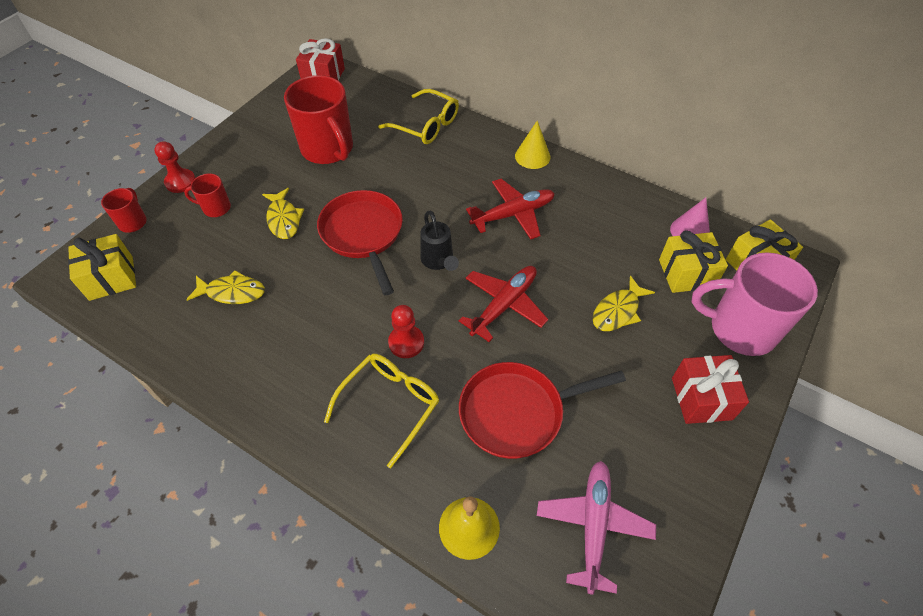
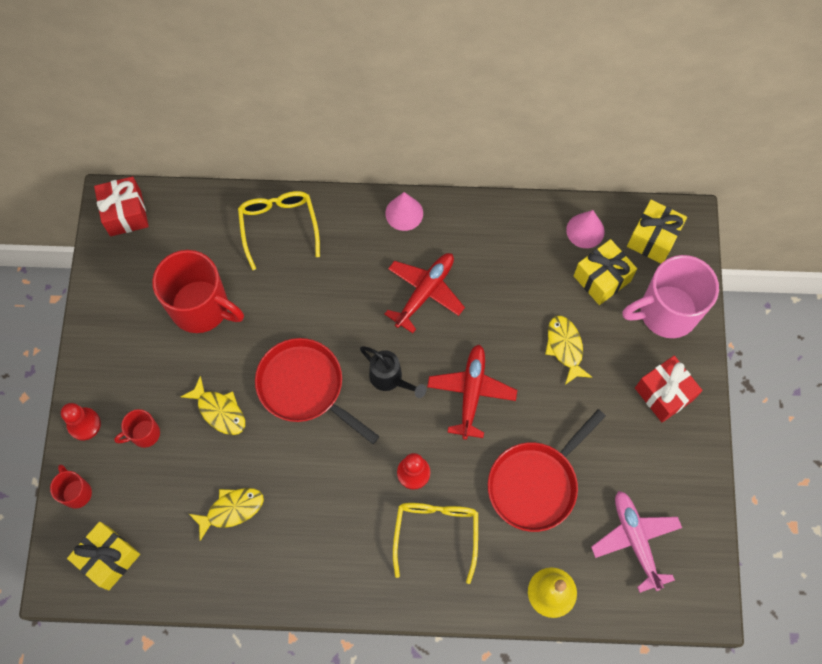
camera: 30 degrees left, 15 degrees up
(426, 125) = (279, 226): yellow glasses -> yellow glasses turned 105 degrees counterclockwise
(532, 156) = (404, 213): yellow cone -> pink cone
(618, 311) = (565, 347): yellow fish -> yellow fish turned 150 degrees clockwise

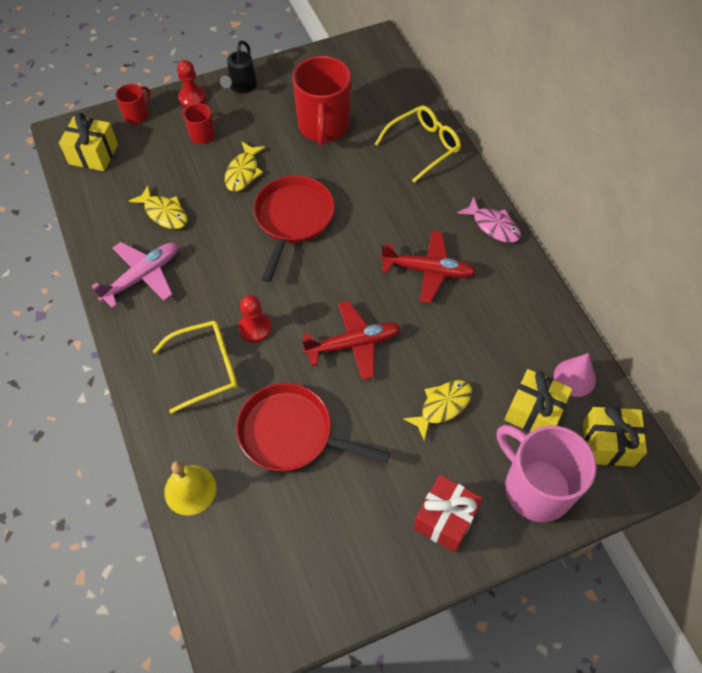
camera: 65 degrees right, 10 degrees down
(125, 214) = (373, 52): red gift -> none
(390, 379) = (332, 277): black watering can -> black watering can (241, 87)
(404, 213) = (493, 226): pink cone -> pink fish
(635, 540) = (275, 550): pink plane -> pink plane (142, 277)

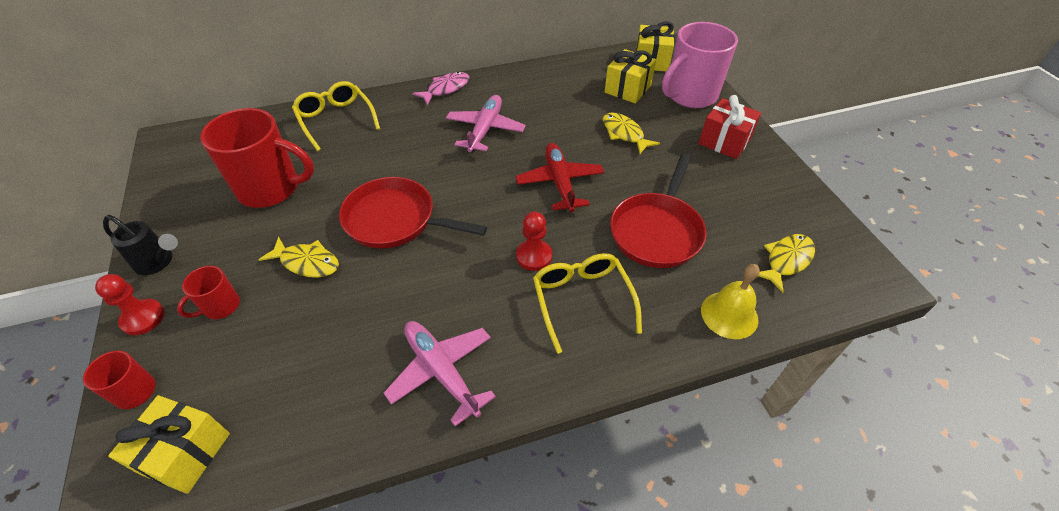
camera: 85 degrees left, 10 degrees down
(164, 213) = (342, 348): yellow fish -> yellow fish (786, 261)
(428, 270) = (485, 130): red plane -> pink plane
(574, 377) = (598, 67): pink cone -> none

